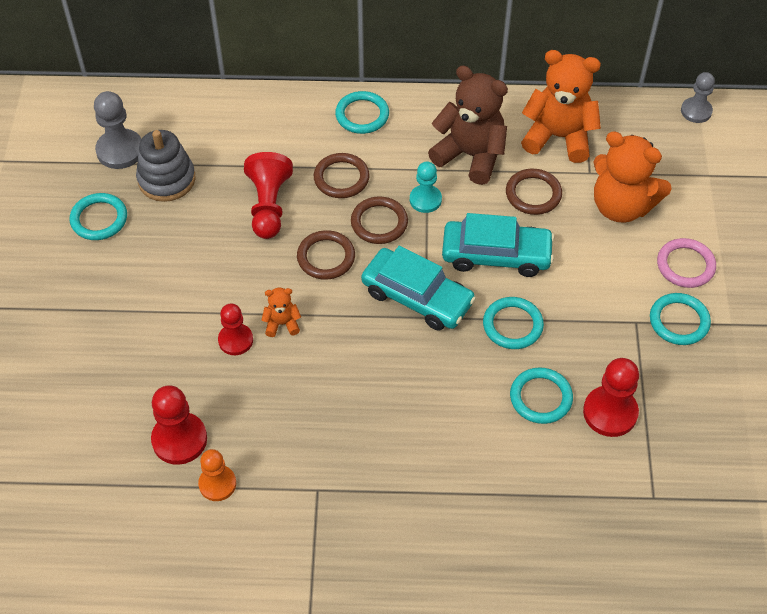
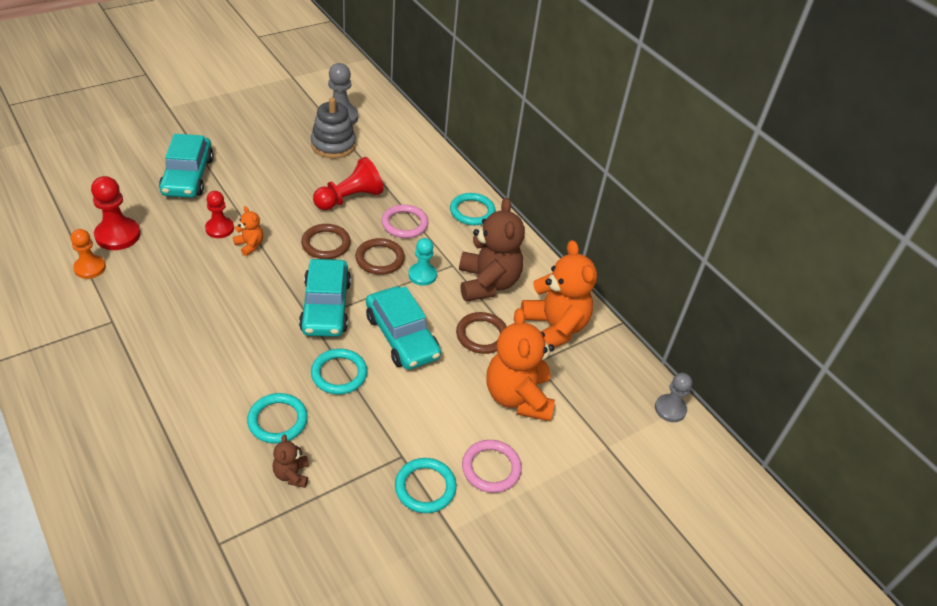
camera: 50 degrees right, 10 degrees down
(99, 219) = (277, 130): turquoise ring -> none
(121, 336) = (188, 176): none -> turquoise car
(341, 178) = (404, 224): brown ring -> pink ring
(610, 412) = (292, 474): red pawn -> brown teddy bear

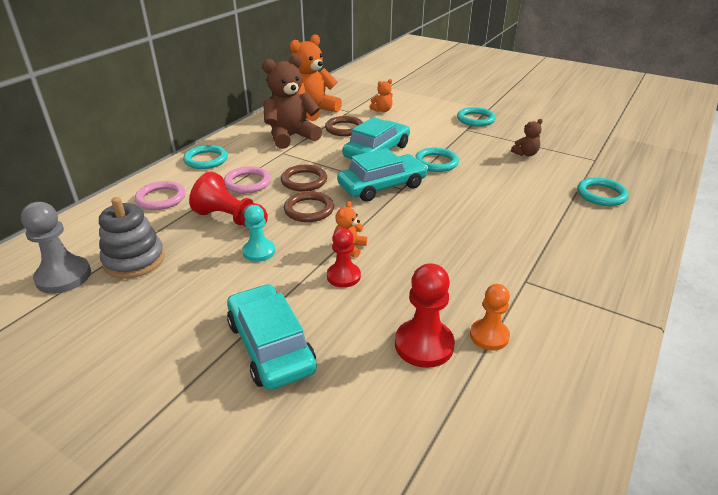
camera: 110 degrees left, 10 degrees down
(188, 176) = (271, 346): turquoise car -> turquoise car turned 90 degrees counterclockwise
(277, 420) = (499, 170): turquoise ring -> turquoise ring (601, 194)
(422, 275) = (306, 160): turquoise pawn -> turquoise pawn (259, 251)
(491, 468) = (439, 108): pink ring -> pink ring (161, 198)
(518, 397) = (382, 110): orange teddy bear -> orange teddy bear, size x0.46
(670, 409) = (343, 78): grey pawn -> none

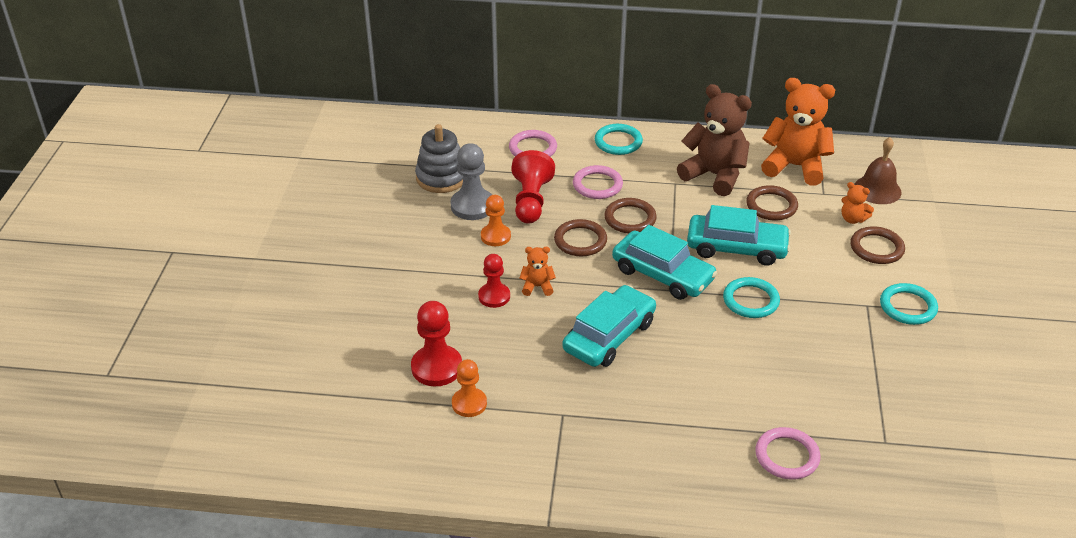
camera: 65 degrees right, 5 degrees up
(63, 276) = (402, 155): grey pawn -> grey pawn (472, 206)
(259, 251) = (495, 236): turquoise pawn -> orange pawn
(271, 346) = (390, 287): turquoise car -> turquoise car (609, 336)
(361, 97) = (877, 189): none -> brown bell
(415, 112) = (876, 248): none -> brown ring
(525, 154) = (842, 372): brown teddy bear -> none
(601, 194) = (787, 456): turquoise ring -> pink ring

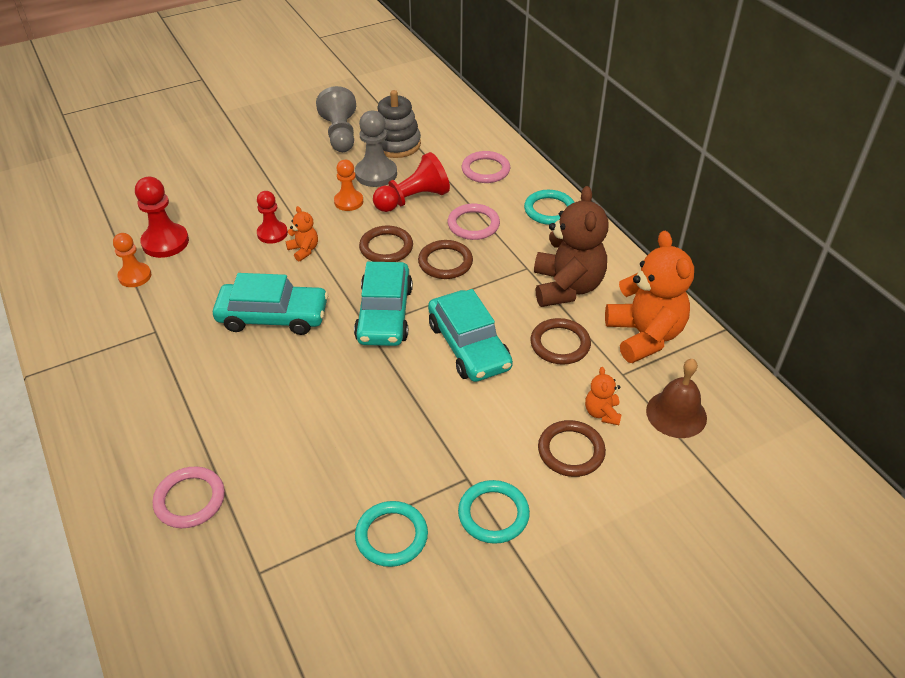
camera: 55 degrees right, 5 degrees up
(387, 202) = (340, 134): none -> grey pawn
(751, 300) = (397, 386): turquoise ring -> turquoise ring (391, 536)

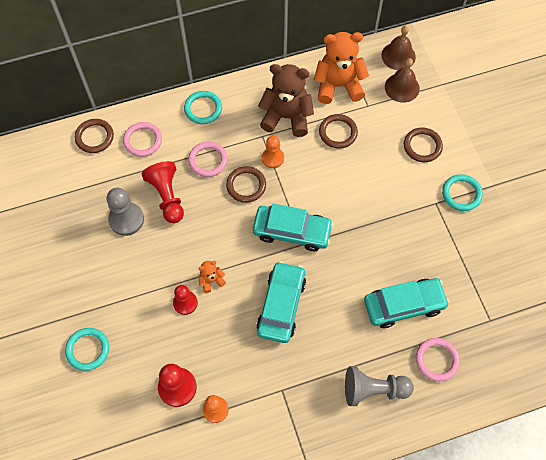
camera: 80 degrees left, 20 degrees up
(340, 134) = (60, 242): grey pawn -> grey pawn (373, 390)
(348, 202) = (158, 243): orange pawn -> orange pawn (273, 158)
(386, 247) = (221, 222): brown ring -> brown ring (94, 137)
(391, 536) = (471, 248): turquoise ring -> turquoise ring (88, 349)
(396, 144) = (88, 199): grey stacking toy -> none
(468, 346) = (331, 184): turquoise car -> turquoise car (404, 305)
(602, 413) = (396, 124): orange teddy bear -> none
(737, 403) = (398, 56): none -> brown bell

